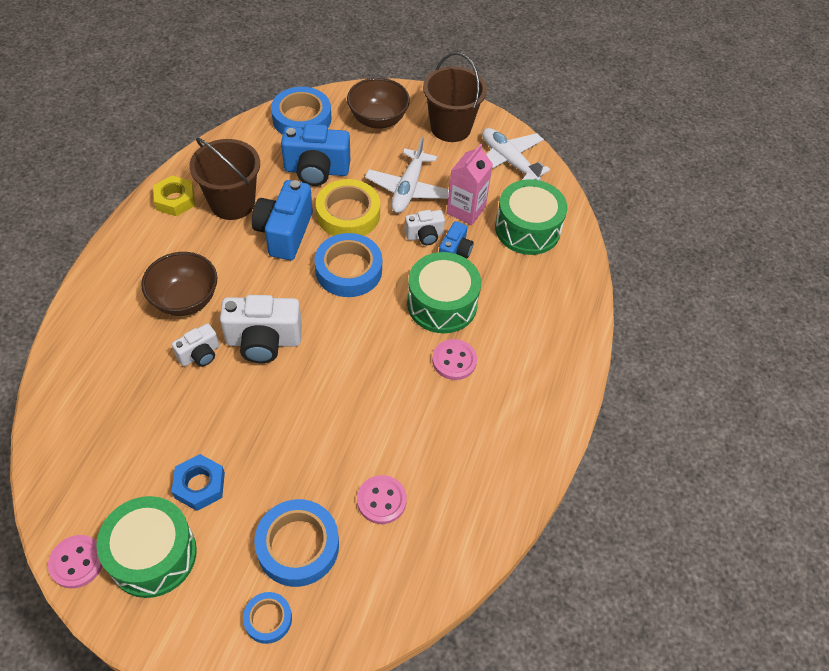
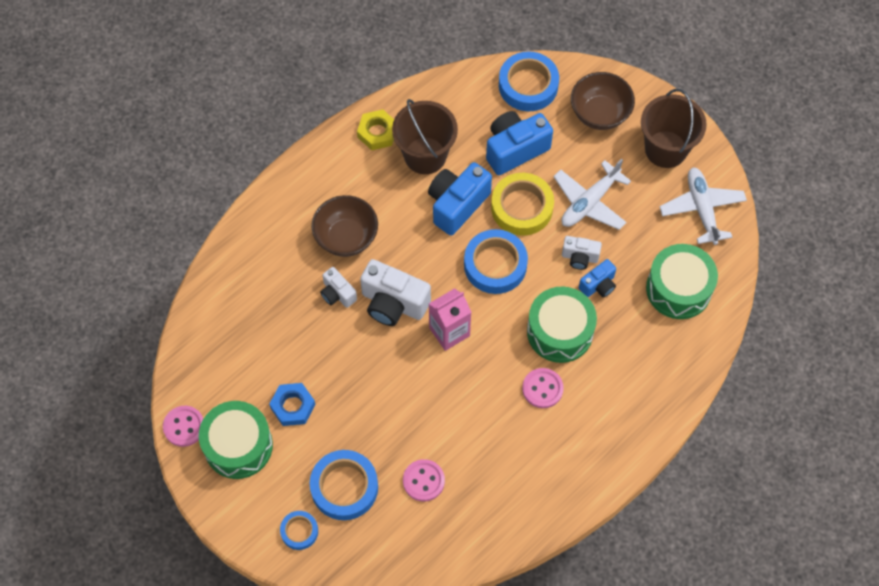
camera: 30 degrees right, 10 degrees up
(200, 355) = (337, 294): white camera -> white camera turned 60 degrees clockwise
(316, 171) = (515, 149): blue camera -> blue camera turned 120 degrees clockwise
(466, 210) = (631, 246): pink carton -> pink carton (449, 332)

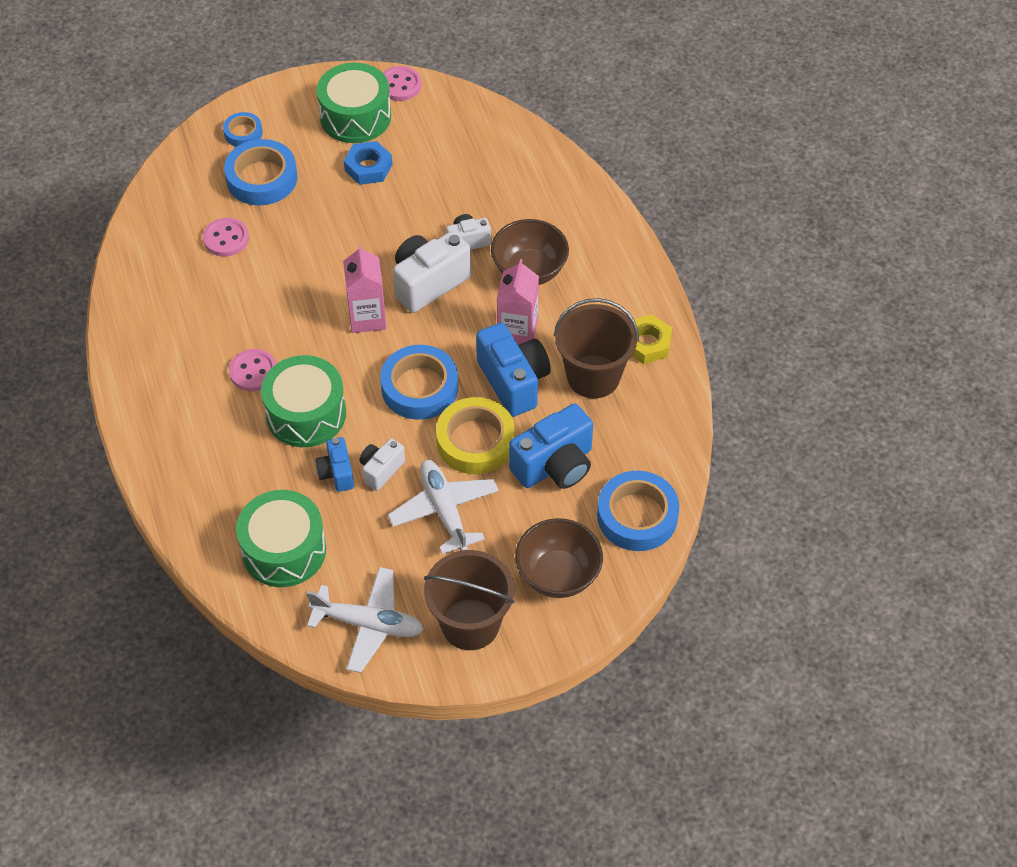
camera: 115 degrees right, 10 degrees down
(410, 221) = (517, 332): none -> pink carton
(515, 149) = (555, 465): blue camera -> blue camera turned 60 degrees clockwise

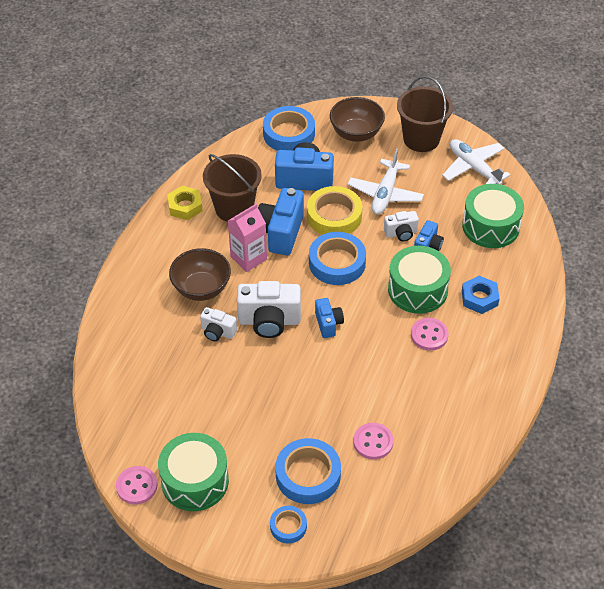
camera: 140 degrees left, 5 degrees down
(367, 317) = (328, 324): pink carton -> blue camera
(368, 167) = (226, 431): blue nut -> blue nut (479, 298)

